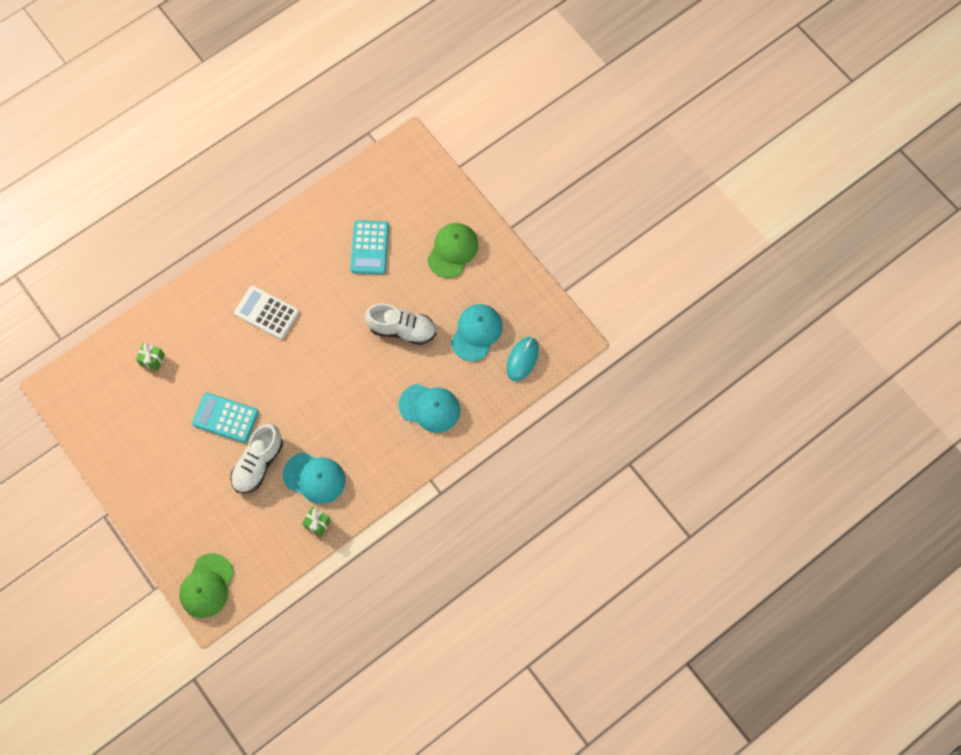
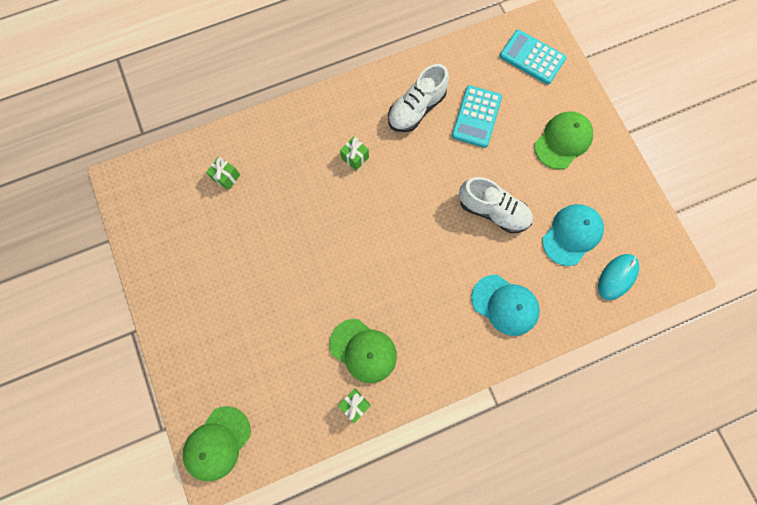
camera: 15 degrees right, 5 degrees up
(225, 418) = (285, 258): turquoise calculator -> turquoise calculator (532, 57)
(258, 463) = (307, 318): white shoe -> white shoe (416, 109)
(267, 313) = (355, 158): white calculator -> green gift
(314, 478) = (363, 350): turquoise cap -> green cap

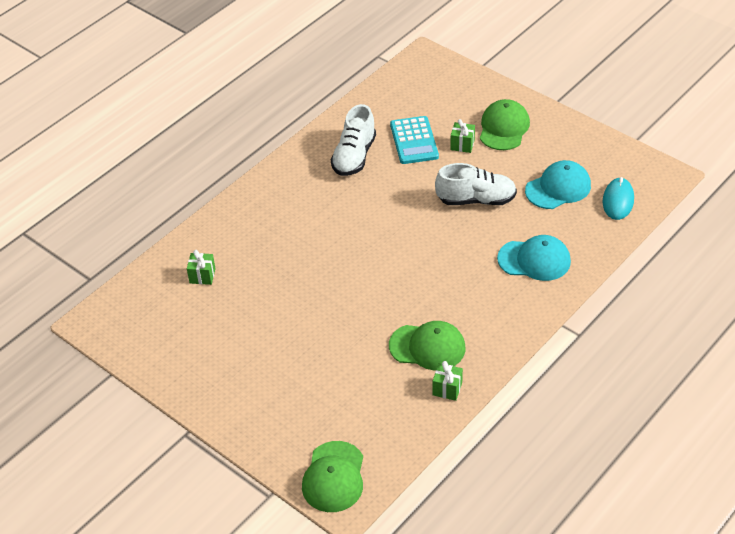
camera: 25 degrees left, 30 degrees down
(355, 158) = (320, 213): green gift -> green gift (462, 145)
(532, 57) = (435, 82): turquoise calculator -> none
(572, 234) = (558, 188): turquoise cap -> turquoise cap turned 45 degrees clockwise

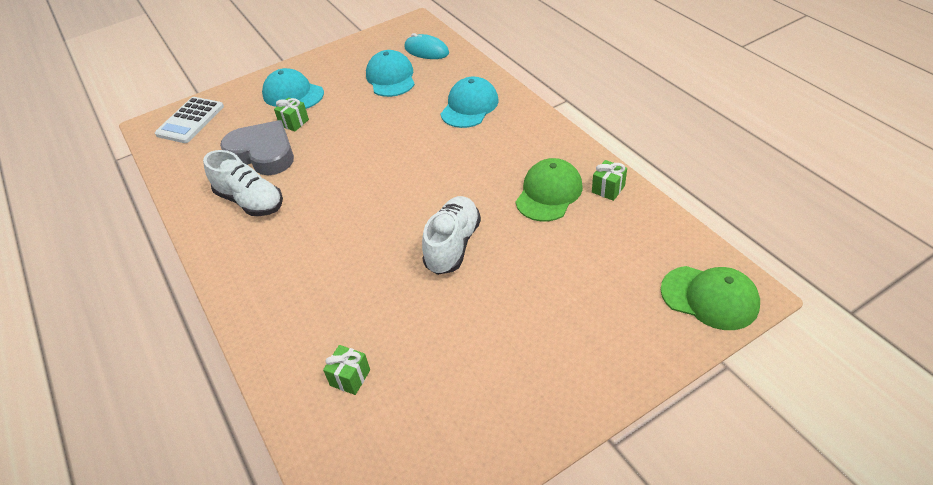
camera: 70 degrees left, 0 degrees up
(414, 141) = (263, 153): turquoise calculator -> grey heart
(440, 77) = (190, 120): none -> white calculator
(476, 200) = (373, 127): white shoe -> white shoe (453, 245)
(504, 128) = (293, 94): green cap -> turquoise cap

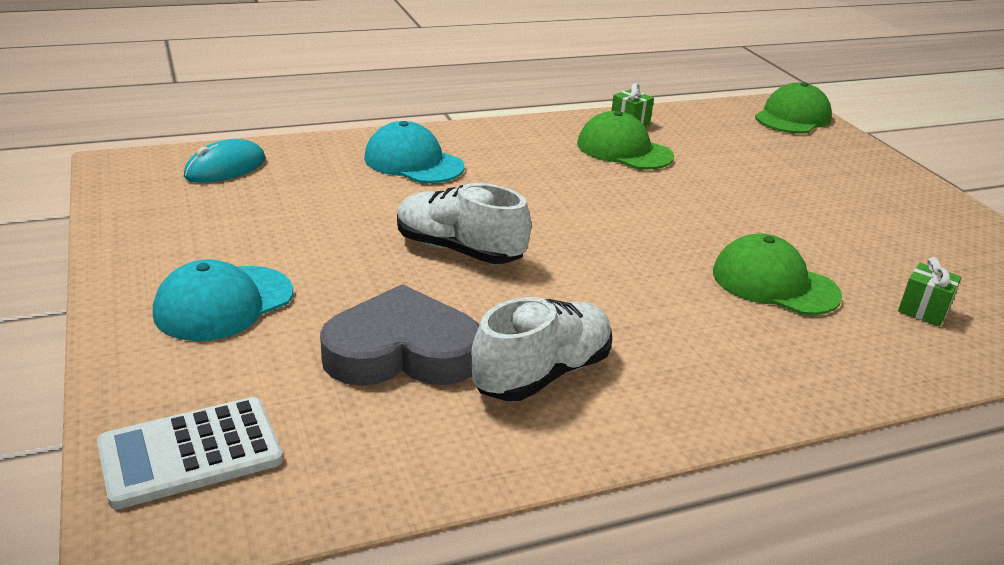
camera: 85 degrees left, 15 degrees down
(190, 120) = (190, 453): white calculator -> white calculator turned 120 degrees clockwise
(263, 153) = (402, 351): grey heart -> grey heart turned 45 degrees clockwise
(294, 123) = (327, 309): green gift -> none
(366, 290) = (774, 283): none -> green cap
(391, 77) = (274, 205): turquoise cap -> none
(453, 245) = (700, 216): white shoe -> white shoe (459, 250)

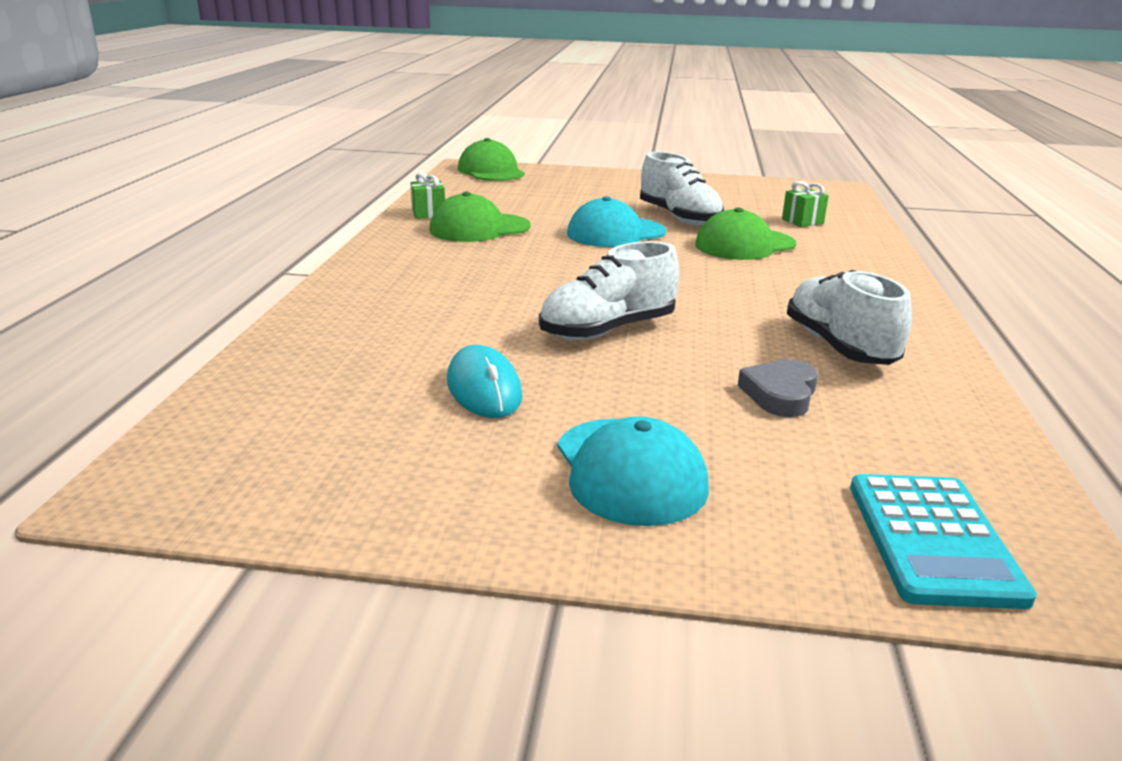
camera: 60 degrees left, 5 degrees down
(190, 453) = (933, 540): white calculator -> turquoise calculator
(225, 168) = (263, 411): turquoise mouse -> turquoise mouse (484, 389)
(402, 351) = (780, 394): grey heart -> grey heart, size x0.55
(413, 162) = (393, 308): turquoise cap -> turquoise cap (615, 233)
(807, 233) = (679, 218): none -> white shoe

